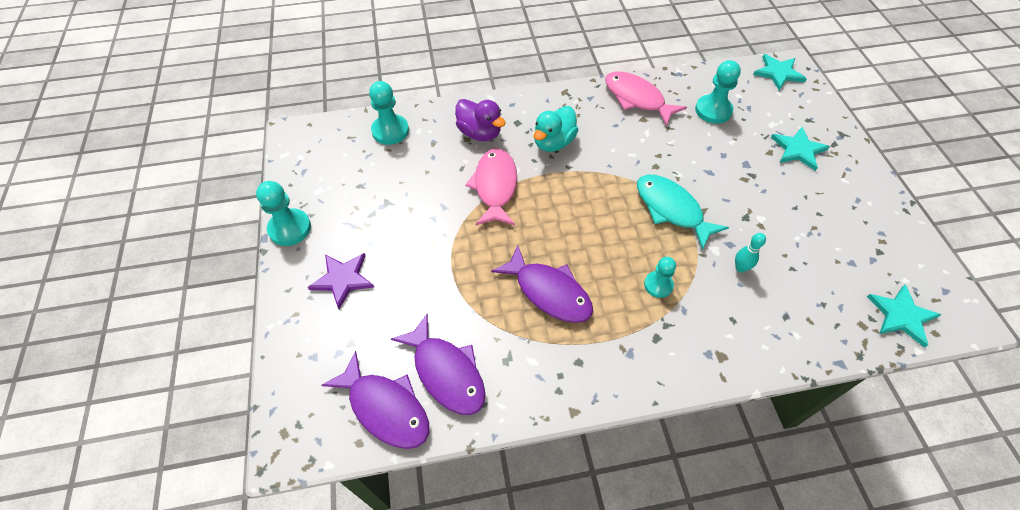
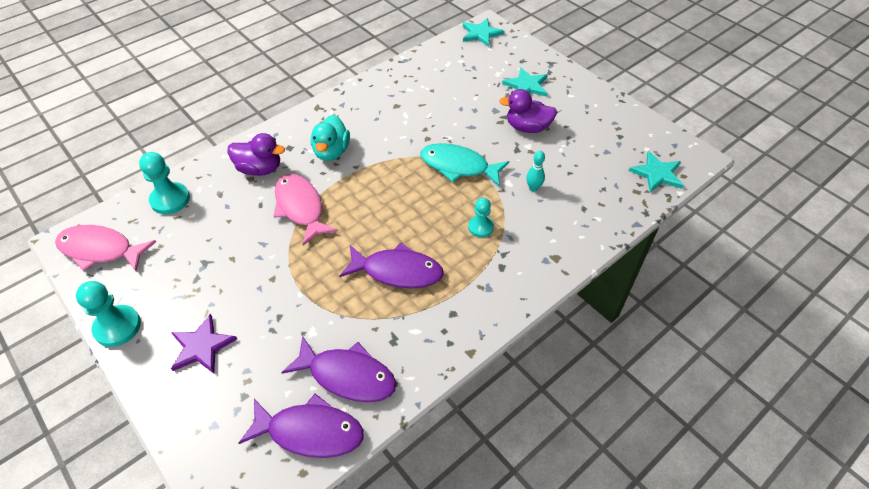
camera: 30 degrees left, 5 degrees down
(637, 99) = (382, 91): pink fish -> pink fish (101, 250)
(713, 110) = (448, 79): turquoise pawn -> none
(772, 197) = (527, 127): none -> purple duck

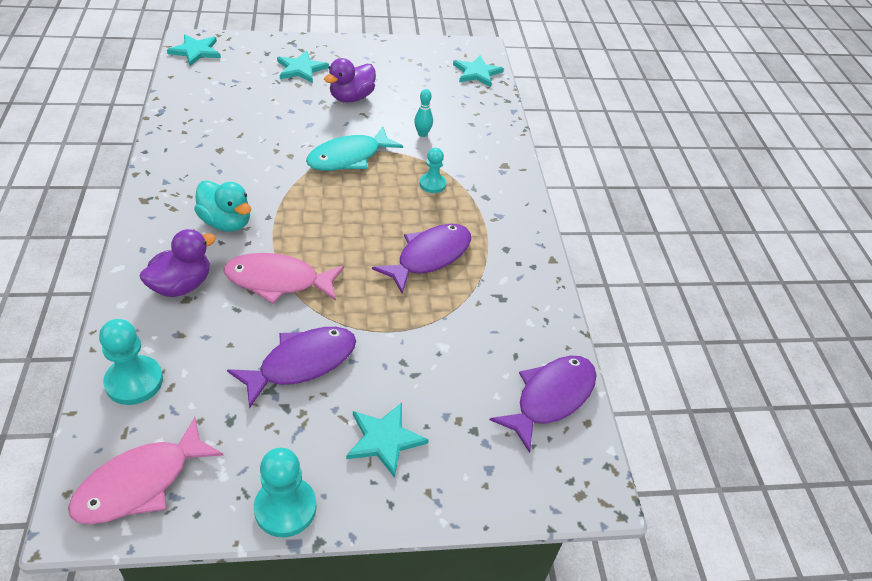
camera: 60 degrees left, 5 degrees down
(202, 346) = (384, 439): purple star -> turquoise star
(347, 376) = (513, 345): purple fish -> purple fish (301, 363)

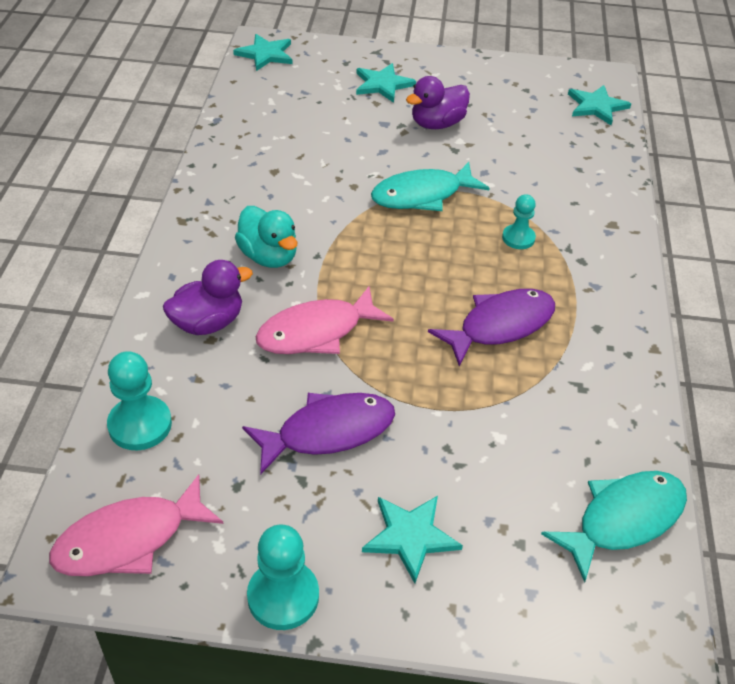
camera: 15 degrees right, 0 degrees up
(278, 281) = (316, 332): pink fish -> pink fish turned 45 degrees counterclockwise
(422, 134) = (516, 176): turquoise bowling pin -> none
(550, 398) = (623, 520): purple fish -> turquoise fish

